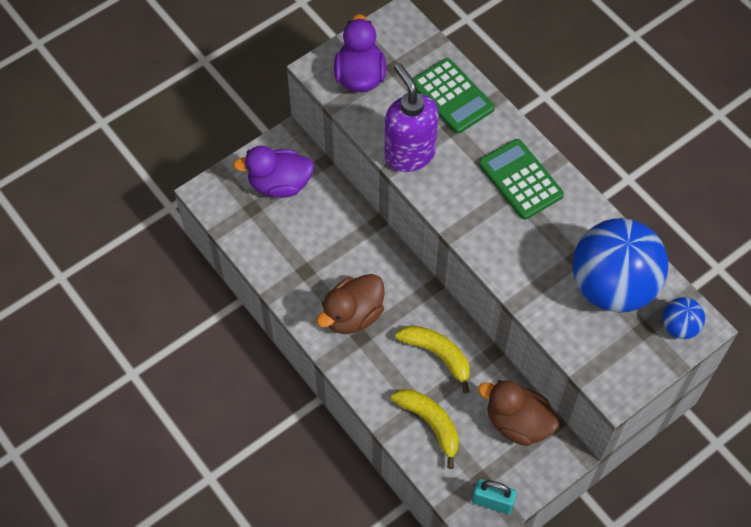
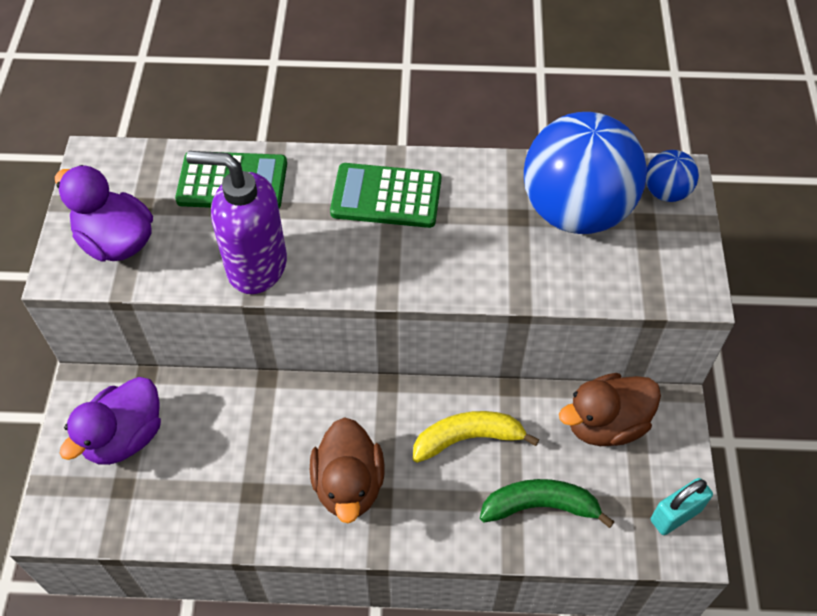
camera: 50 degrees left, 5 degrees down
(430, 423) = (540, 506): yellow banana -> green banana

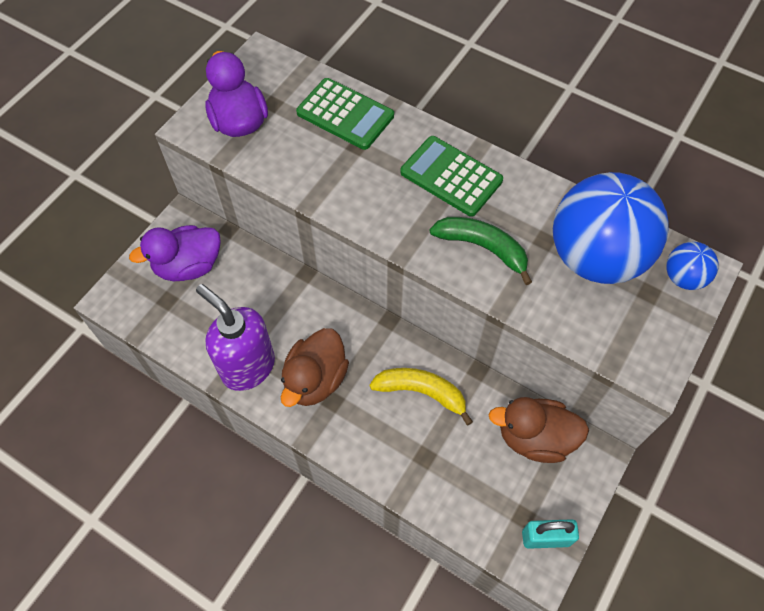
camera: 30 degrees right, 5 degrees up
(256, 266) = (322, 185): purple soap dispenser -> purple soap dispenser (247, 366)
(540, 506) = (444, 472): green banana -> green banana (483, 248)

